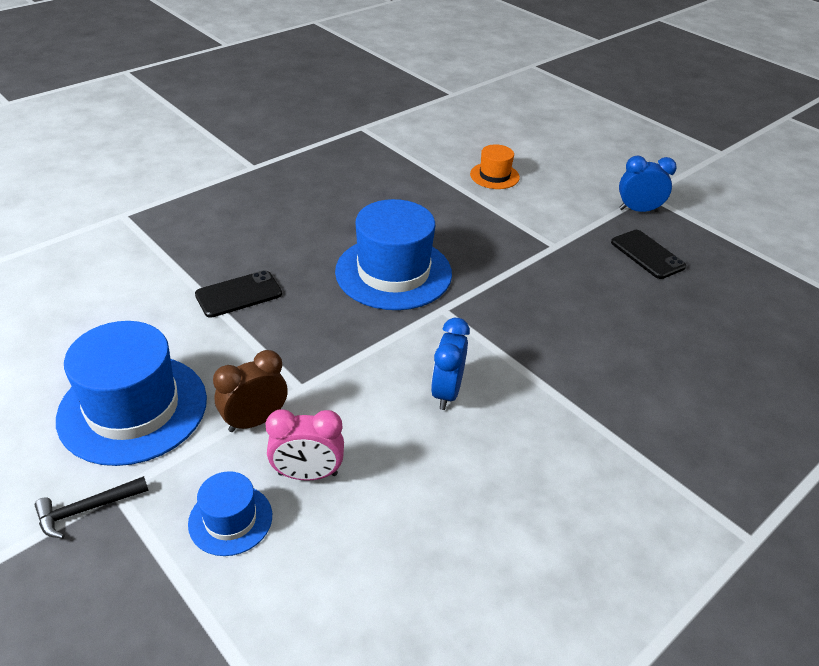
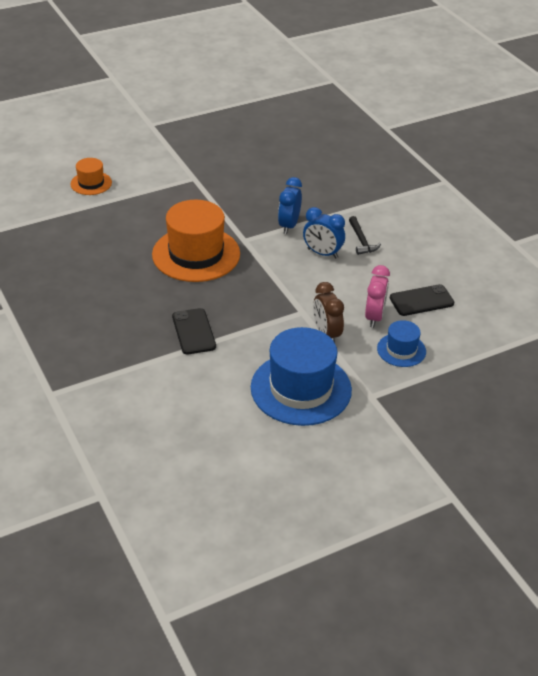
camera: 75 degrees left, 0 degrees up
(87, 509) = (383, 409): black hammer -> black hammer (361, 240)
(393, 272) = (196, 254): blue hat -> orange hat
(638, 210) = (167, 133): blue clock -> blue clock (289, 225)
(647, 254) = (219, 145): black phone -> black phone (421, 301)

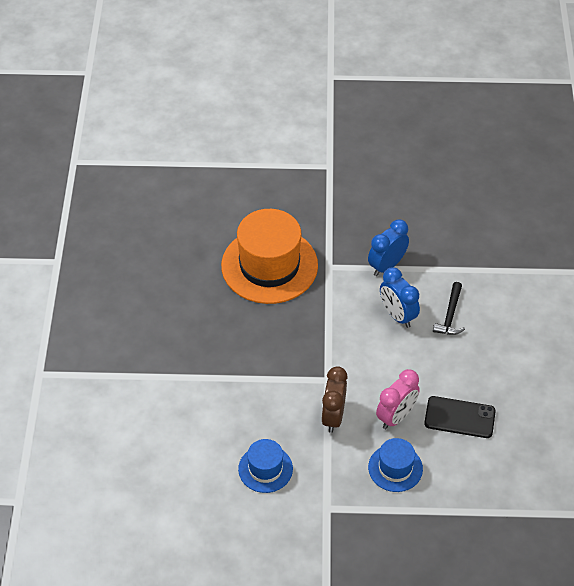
camera: 30 degrees right, 10 degrees up
(91, 183) = (223, 135): orange hat -> none
(193, 331) = (208, 358): black phone -> none
(301, 389) = (265, 469): blue hat -> blue hat, size x0.51

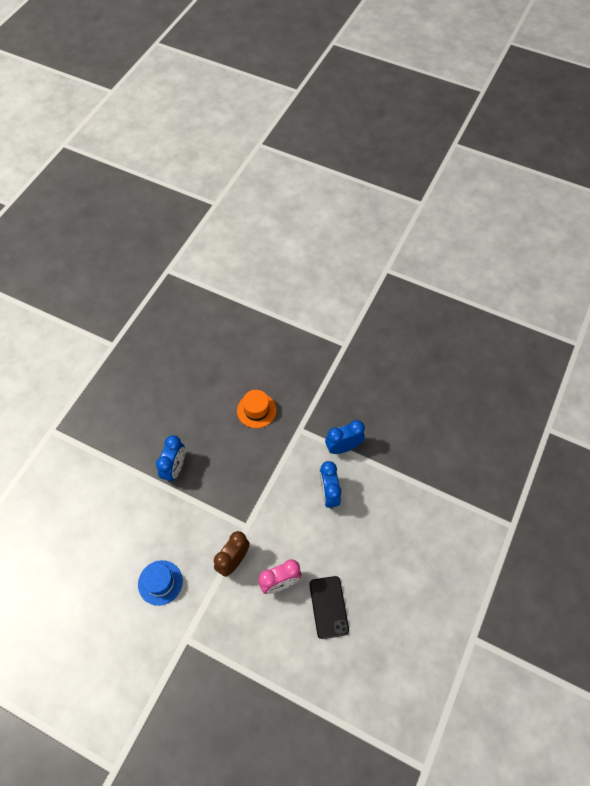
camera: 25 degrees right, 10 degrees up
(212, 356) = (175, 468): none -> blue clock
(269, 265) = (256, 410): orange hat -> orange hat, size x0.51
(395, 468) = (255, 628): blue hat -> none
(450, 315) = (369, 512): black hammer -> none
(459, 417) = (328, 607): black phone -> black phone turned 45 degrees clockwise

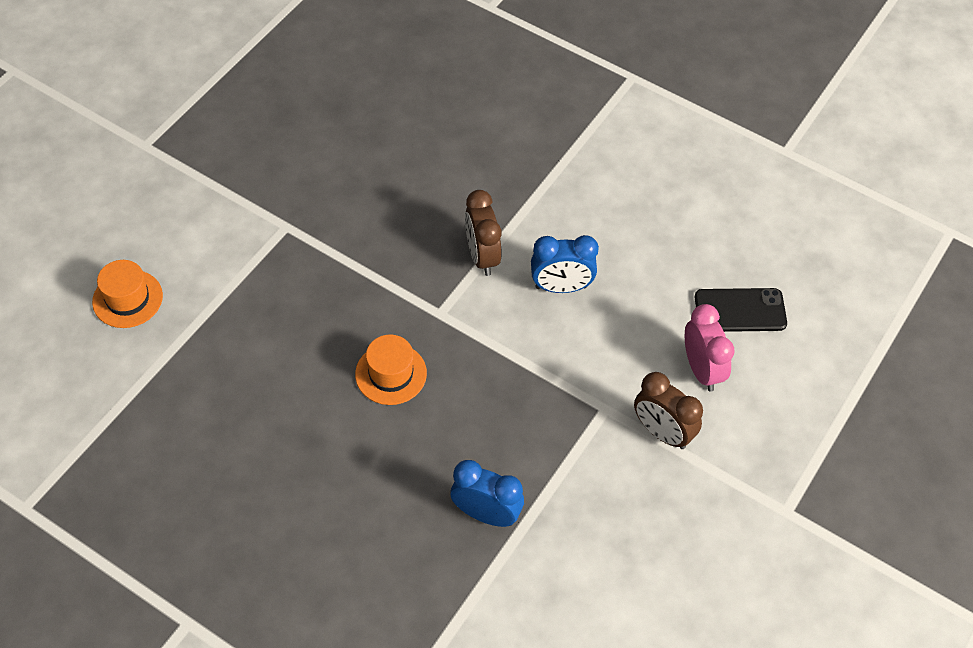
camera: 85 degrees left, 5 degrees down
(160, 582) = (693, 546): blue hat -> none
(286, 284) = (127, 299): none -> orange hat
(343, 447) = (482, 256): blue clock -> brown clock

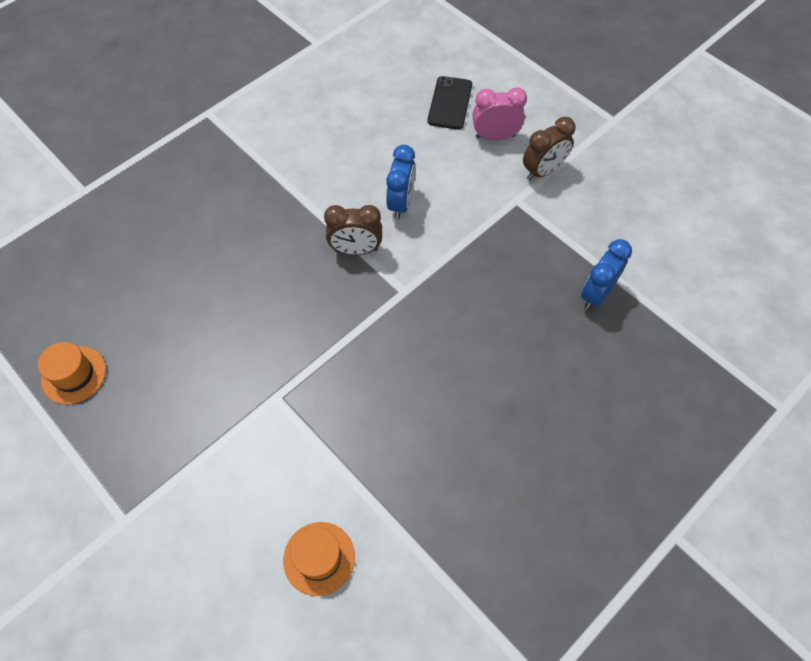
camera: 75 degrees left, 5 degrees up
(391, 374) = (456, 337): orange hat -> orange hat (74, 375)

